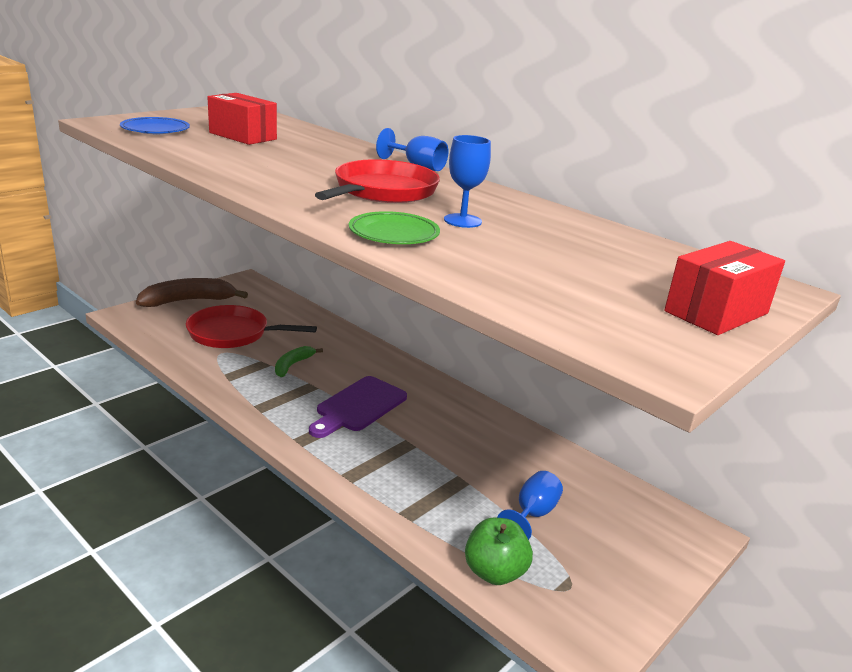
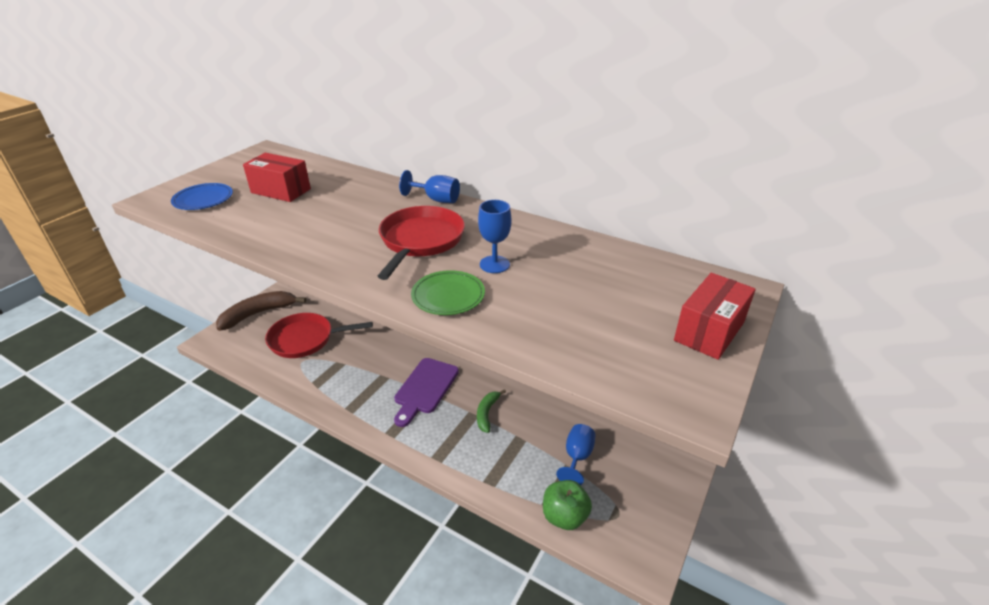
camera: 10 degrees left, 10 degrees up
(292, 365) = (362, 360): green banana -> green banana (487, 413)

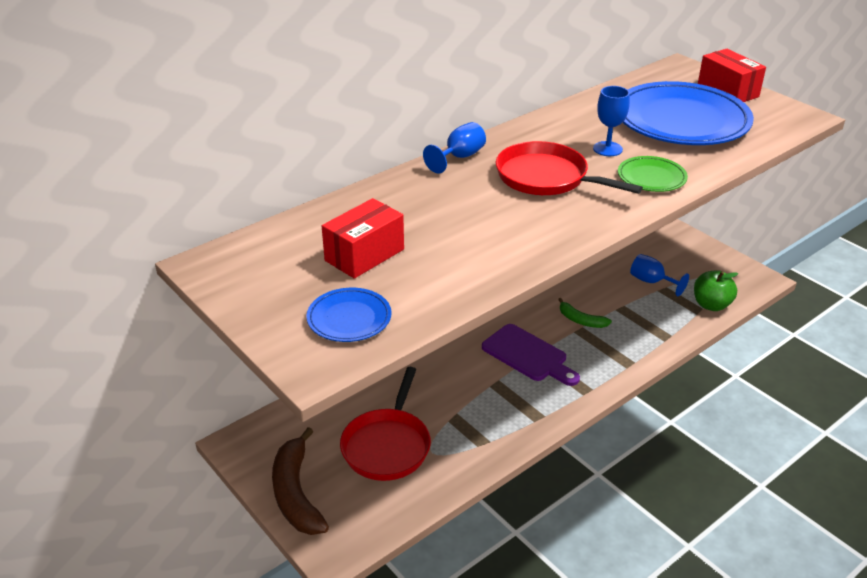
camera: 70 degrees left, 0 degrees up
(593, 303) = (681, 121): none -> blue plate

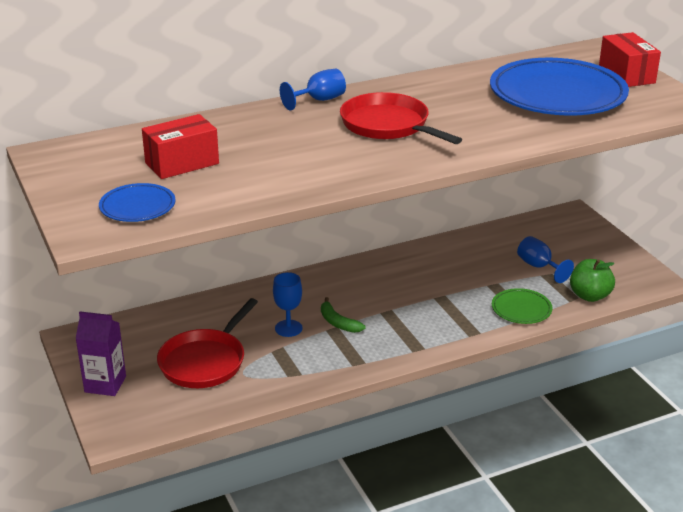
camera: 15 degrees right, 5 degrees down
(296, 493) = (105, 384): brown banana -> purple carton
(528, 355) = (377, 310): purple cutting board -> none
(581, 320) = (446, 289): green banana -> green banana (338, 323)
(607, 149) = (465, 109): blue goblet -> blue goblet (288, 328)
(651, 178) = (489, 137): green plate -> green plate (521, 309)

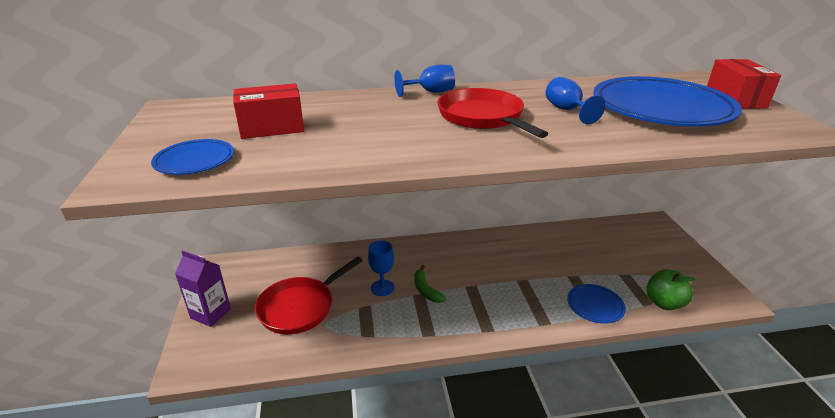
camera: 15 degrees right, 0 degrees up
(521, 309) = (595, 306): green plate -> blue plate
(538, 267) = (618, 266): blue goblet -> blue goblet (567, 110)

